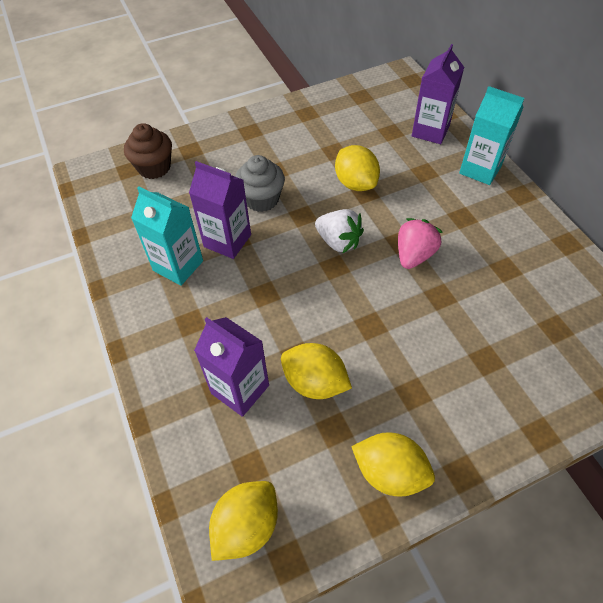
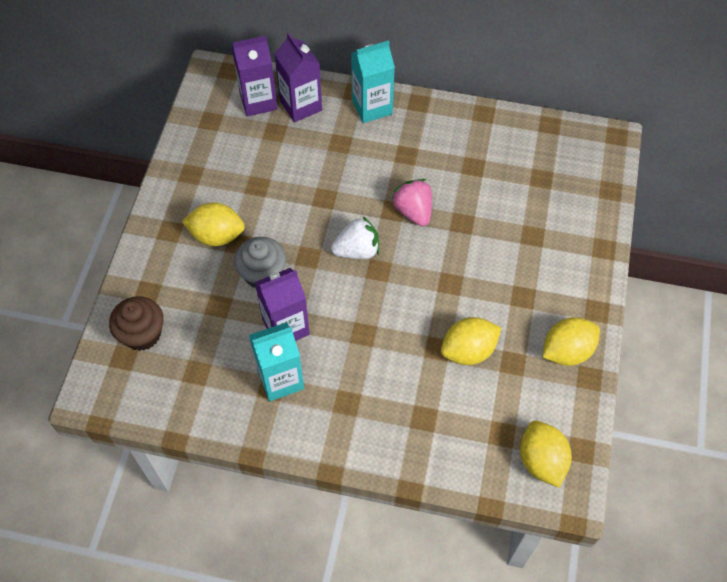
camera: 55 degrees left, 5 degrees up
(240, 389) = (436, 403): purple carton -> purple carton (258, 101)
(355, 183) = (308, 197): yellow lemon -> yellow lemon (217, 235)

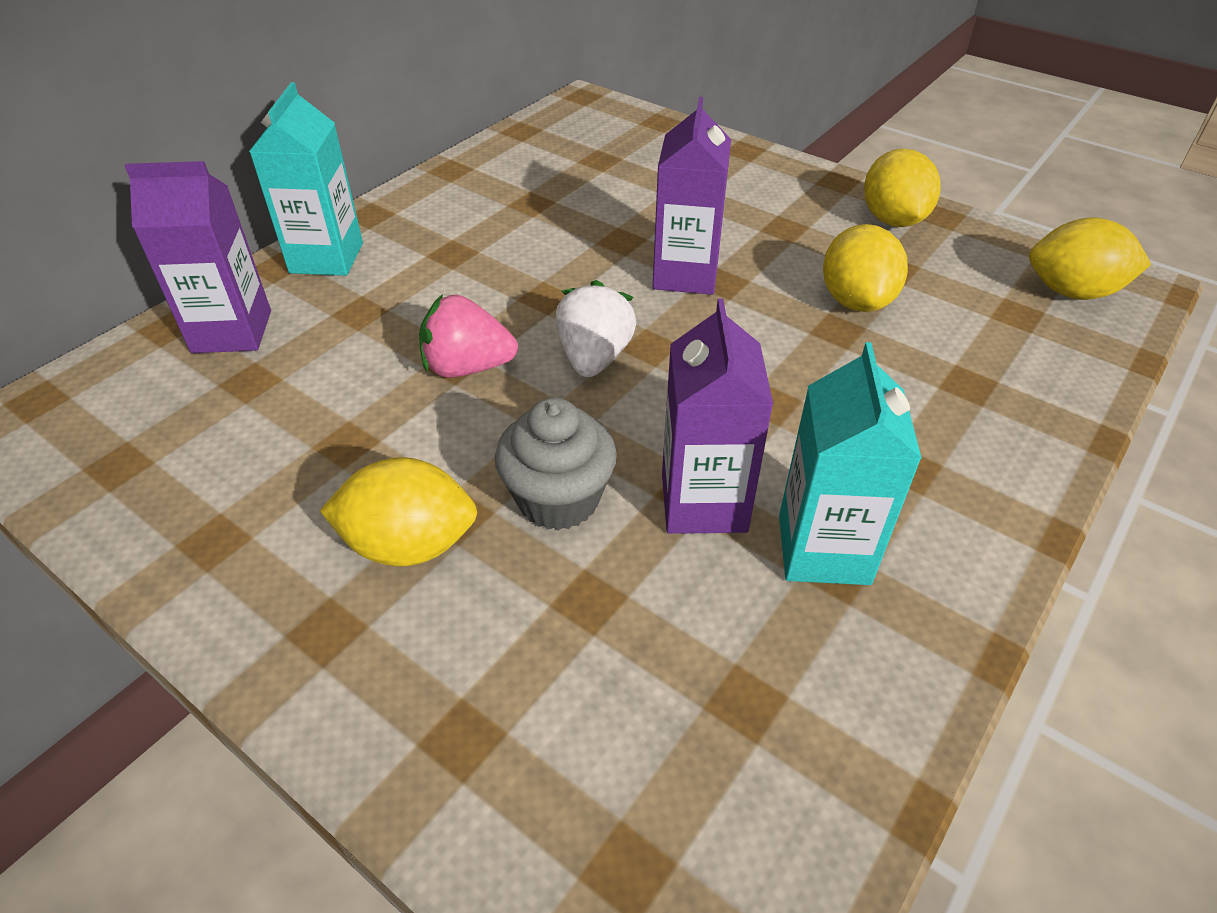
camera: 65 degrees left, 15 degrees down
(142, 334) = (580, 793): brown cupcake -> none
(217, 235) = (409, 545): yellow lemon -> yellow lemon turned 60 degrees clockwise
(258, 101) = (157, 381): purple carton -> purple carton (685, 275)
(413, 211) = (564, 277): pink strawberry -> pink strawberry (467, 367)

